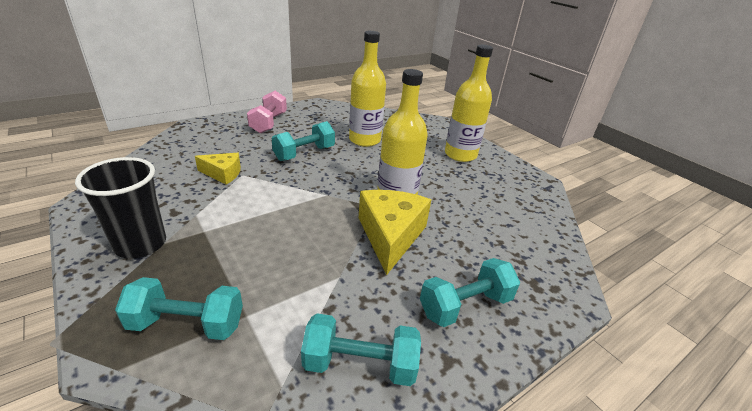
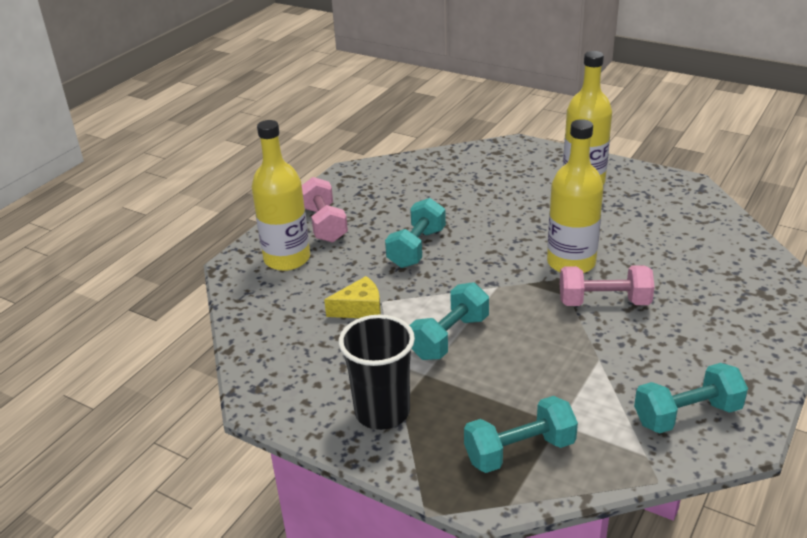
camera: 20 degrees left, 0 degrees up
(364, 140) = (462, 203): yellow bottle -> yellow bottle (287, 259)
(390, 236) = (604, 302): yellow cheese -> pink dumbbell
(465, 305) = (723, 336): turquoise dumbbell -> turquoise dumbbell (449, 337)

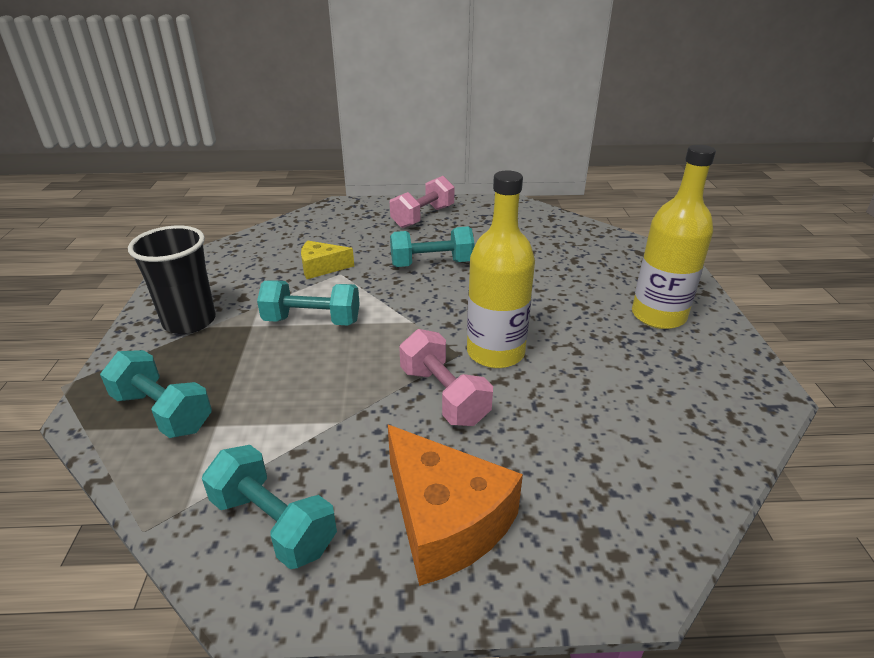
camera: 55 degrees right, 0 degrees up
(287, 259) = (362, 219): yellow bottle -> none
(360, 309) = (321, 267): yellow cheese -> yellow cheese turned 135 degrees clockwise
(724, 341) = (445, 521): none -> orange cheese

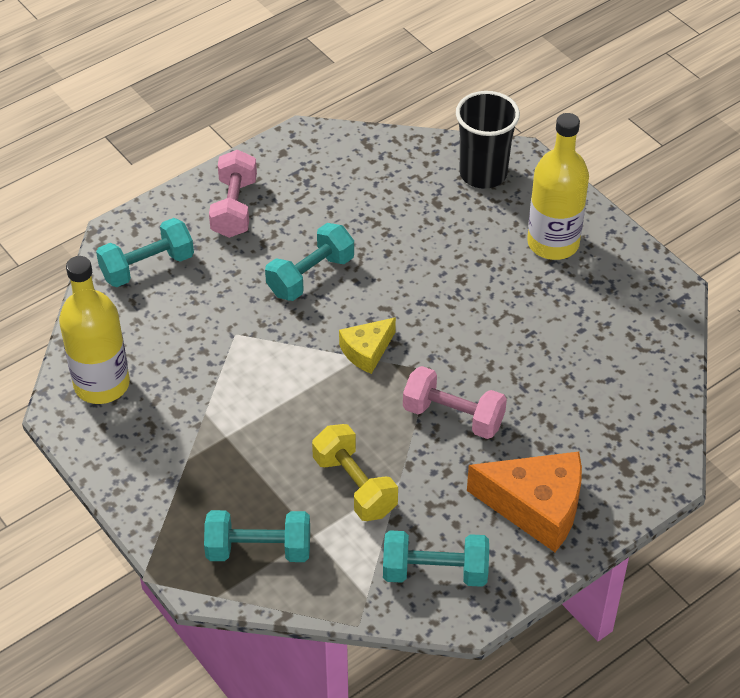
camera: 35 degrees left, 15 degrees up
(189, 321) = (163, 463): black cup -> black cup (483, 174)
(297, 405) = (354, 486): none -> yellow dumbbell
(312, 321) = (274, 402): turquoise dumbbell -> turquoise dumbbell (147, 266)
(321, 267) = (209, 336): yellow cheese -> yellow cheese (367, 351)
(495, 352) = (456, 353): yellow bottle -> yellow bottle (102, 384)

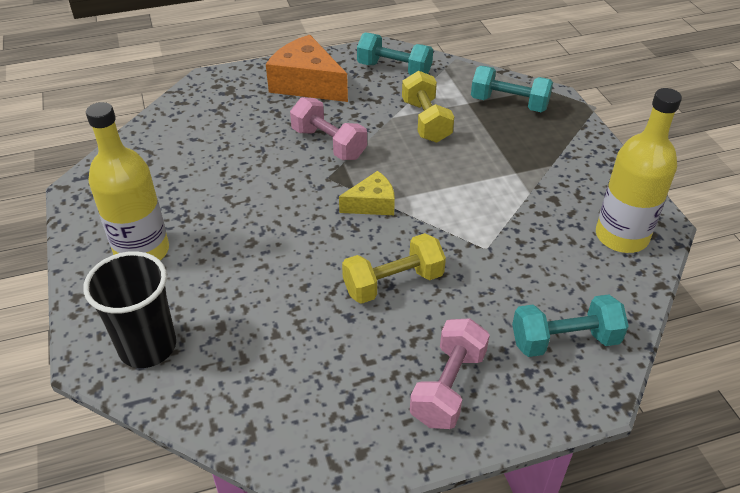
camera: 160 degrees left, 5 degrees down
(310, 276) = (393, 283): turquoise dumbbell -> yellow dumbbell

